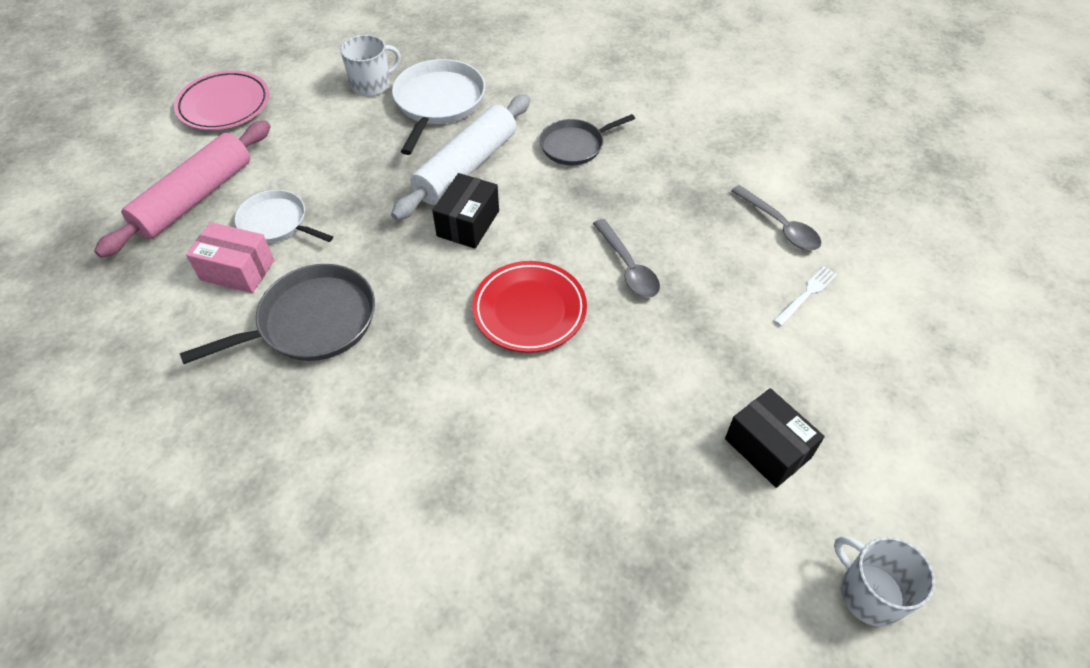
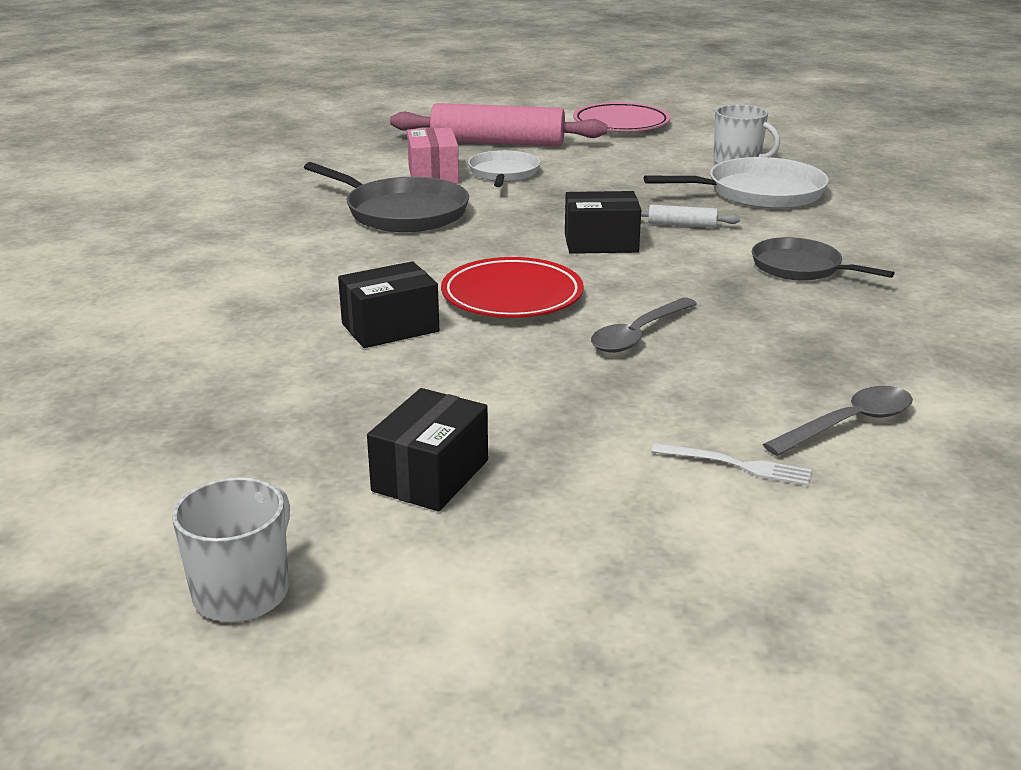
camera: 65 degrees right, 25 degrees down
(466, 167) = (682, 225): white rolling pin -> white rolling pin, size x0.43
(541, 403) = (390, 327): none -> black box
(780, 226) = (849, 423): grey spoon -> grey spoon turned 150 degrees counterclockwise

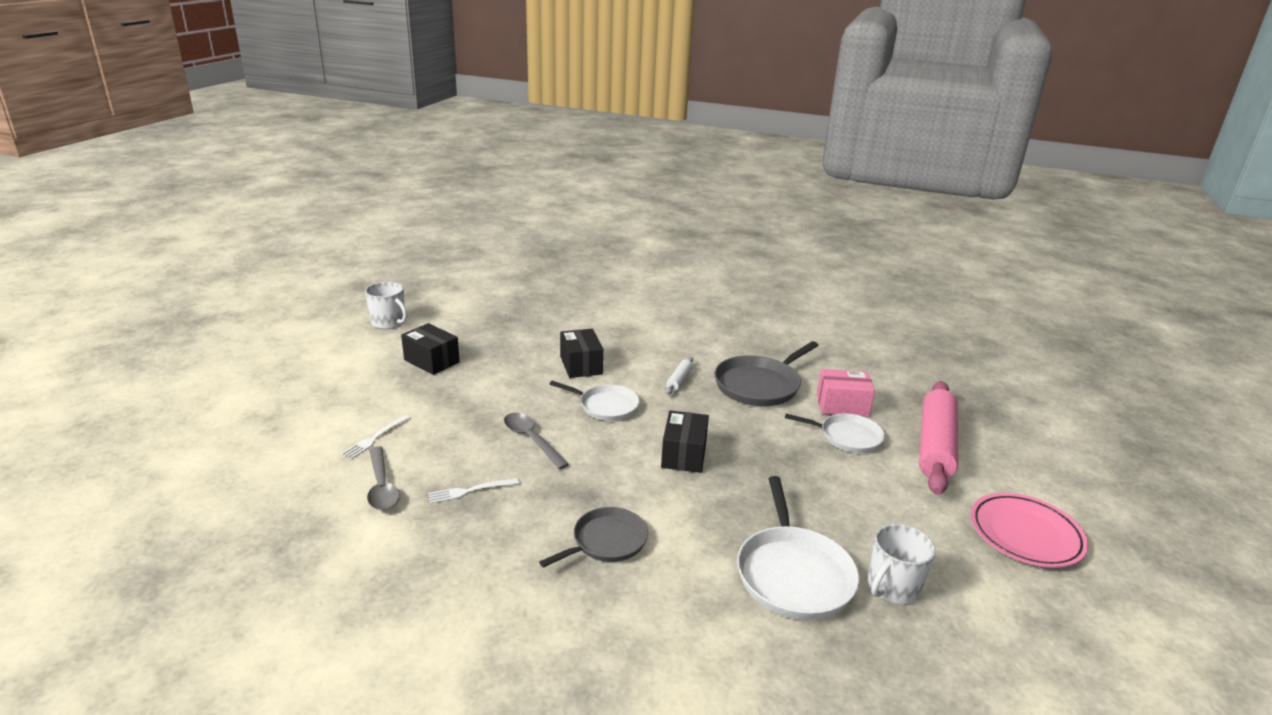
camera: 100 degrees right, 0 degrees up
(512, 296) = (606, 406): red plate -> white pan
(682, 225) = (713, 502): white rolling pin -> white rolling pin (679, 380)
(791, 356) = (470, 491): none -> white fork

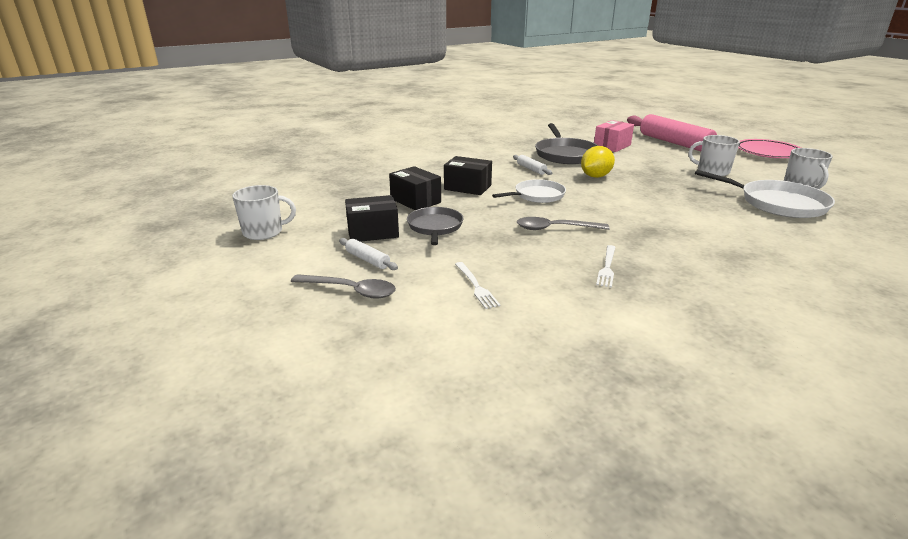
camera: 50 degrees left, 0 degrees up
(380, 378) = (367, 260): none -> white rolling pin
(382, 487) = (565, 302): grey spoon -> grey spoon (351, 291)
(606, 541) = (713, 240): grey pan -> grey pan (435, 227)
(684, 455) = (626, 193): black box -> black box (415, 201)
(711, 423) = (595, 176): none -> yellow lemon
(847, 437) = (647, 154): white pan -> none
(852, 499) = (712, 171): none -> white mug

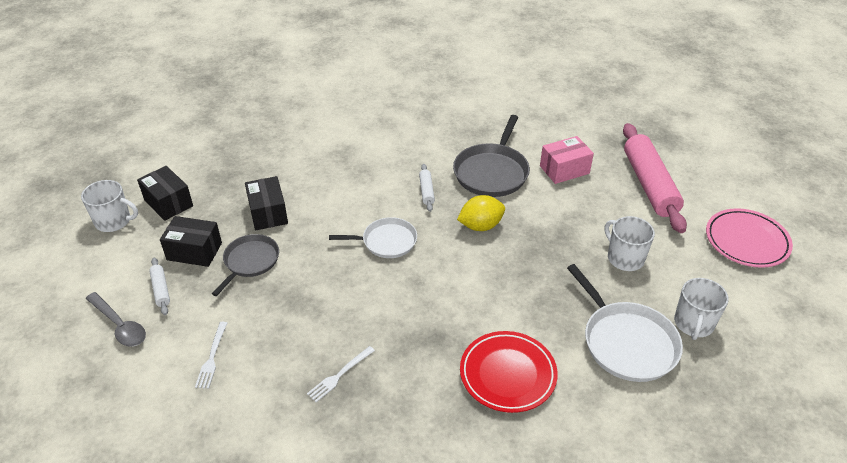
camera: 25 degrees right, 15 degrees up
(467, 187) = (334, 205): black box -> black box (168, 203)
(554, 228) = (350, 301): grey spoon -> none
(730, 235) = (507, 374): none -> red plate

